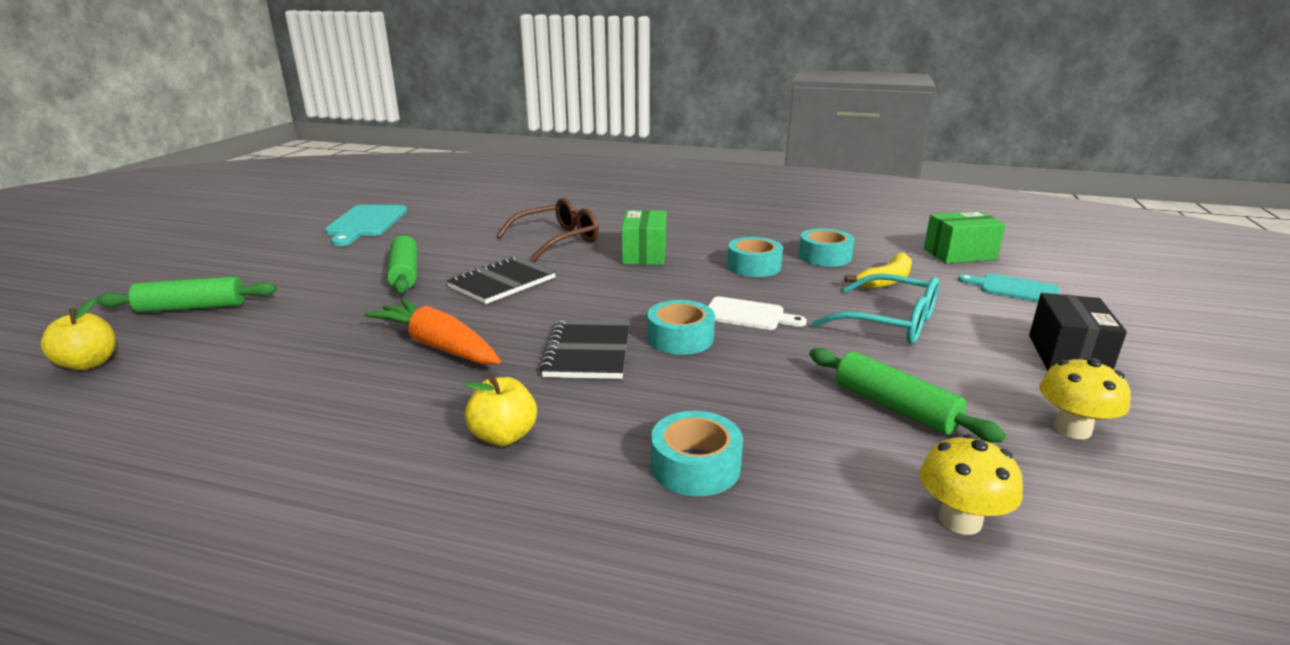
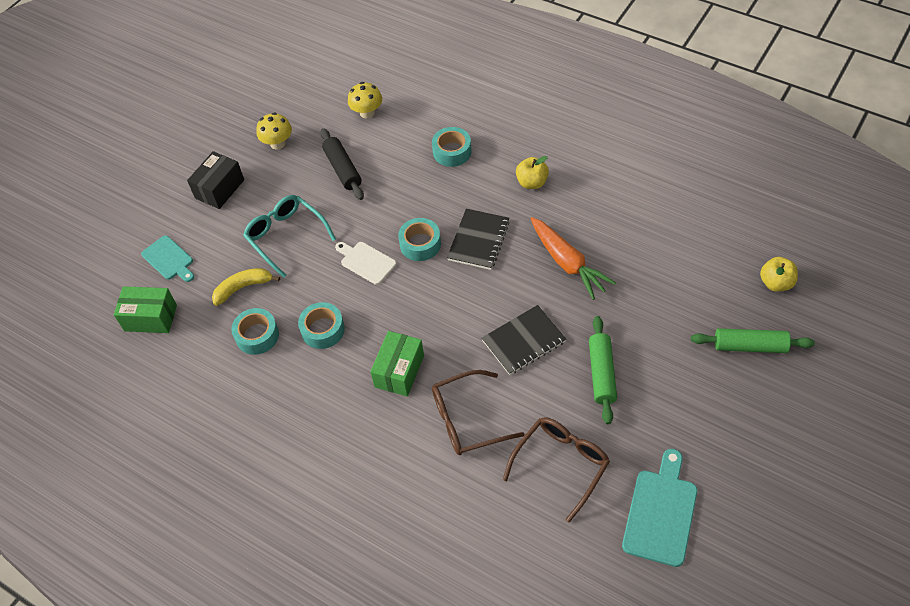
camera: 160 degrees left, 30 degrees up
(458, 231) = (561, 465): none -> brown glasses
(894, 407) = (343, 169): green rolling pin -> black rolling pin

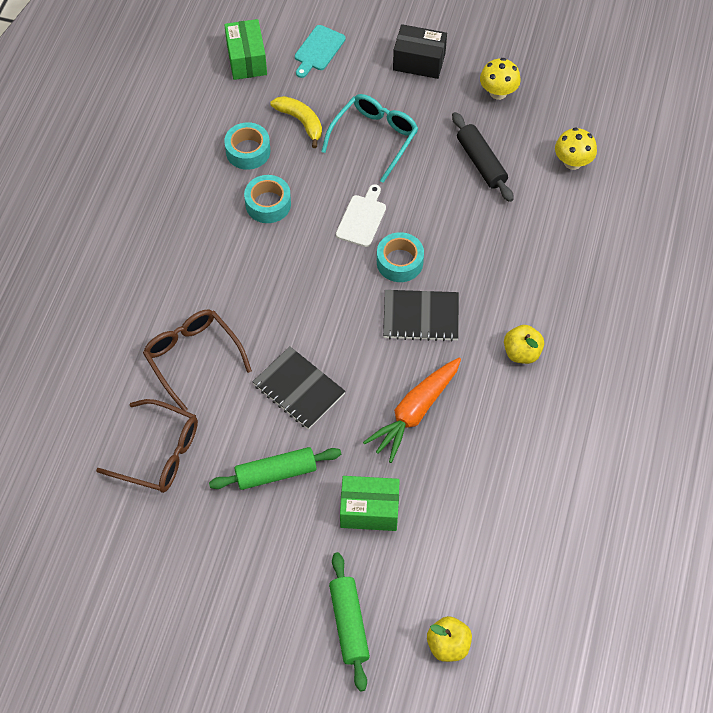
camera: 70 degrees right, 5 degrees up
(343, 169) = (481, 162): black rolling pin -> black rolling pin turned 75 degrees counterclockwise
(399, 371) = (235, 283): green box -> green box (369, 510)
(452, 152) = (542, 261): turquoise tape -> none
(660, 512) = (123, 556): turquoise cutting board -> none

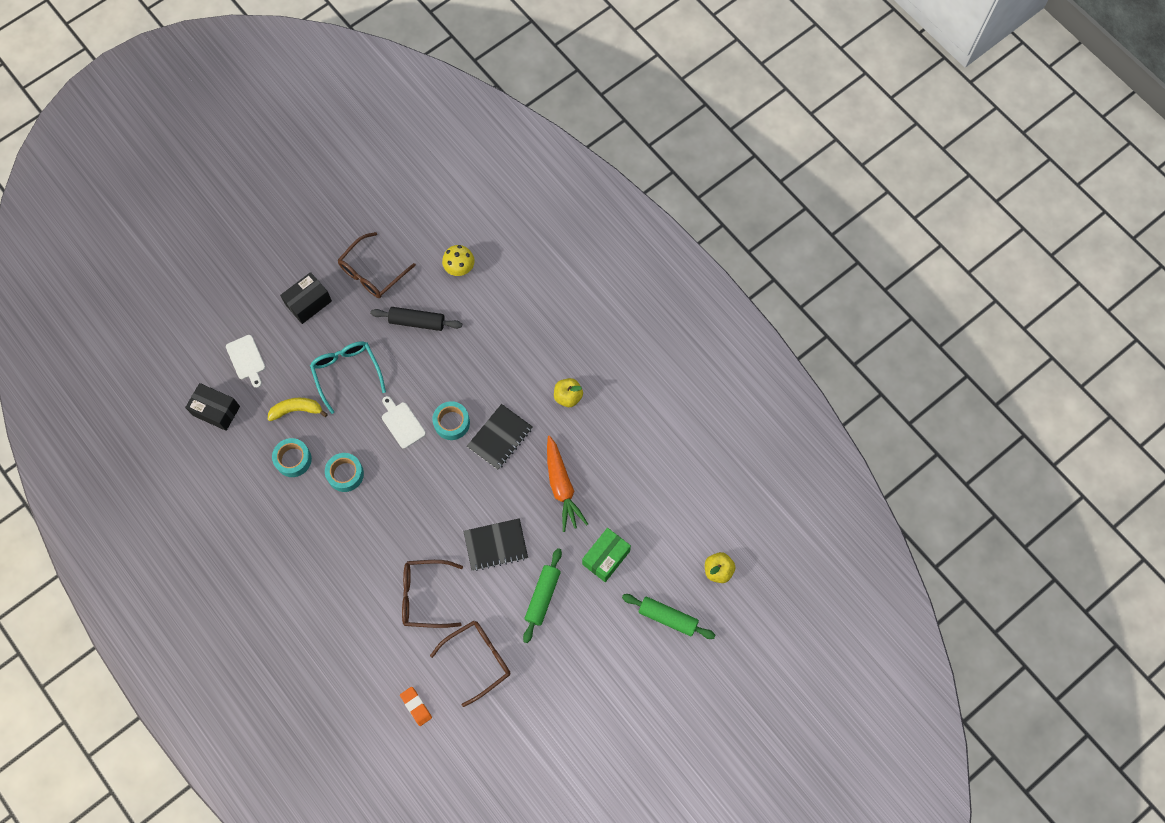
camera: 55 degrees left, 10 degrees up
(67, 426) = (416, 706): none -> orange eraser
(246, 59) = (216, 411): green box -> black box
(318, 50) = (246, 359): turquoise cutting board -> white cutting board
(498, 92) = (372, 272): yellow mushroom -> brown glasses

